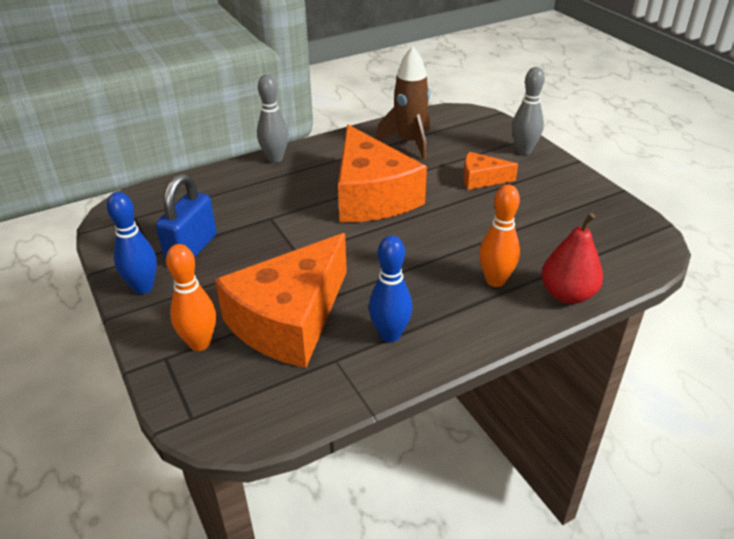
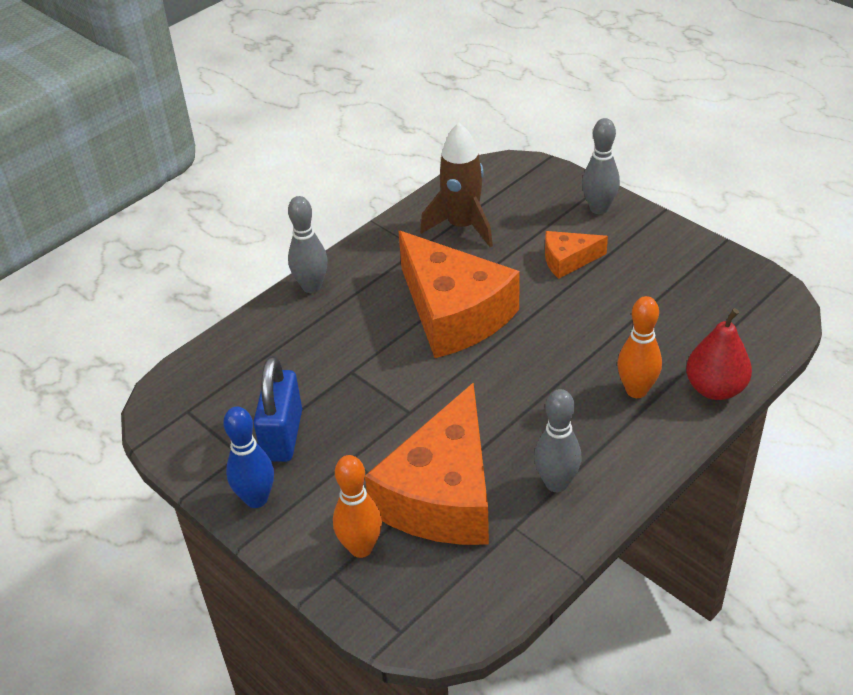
camera: 15 degrees left, 5 degrees up
(390, 335) = (556, 483): blue bowling pin -> grey bowling pin

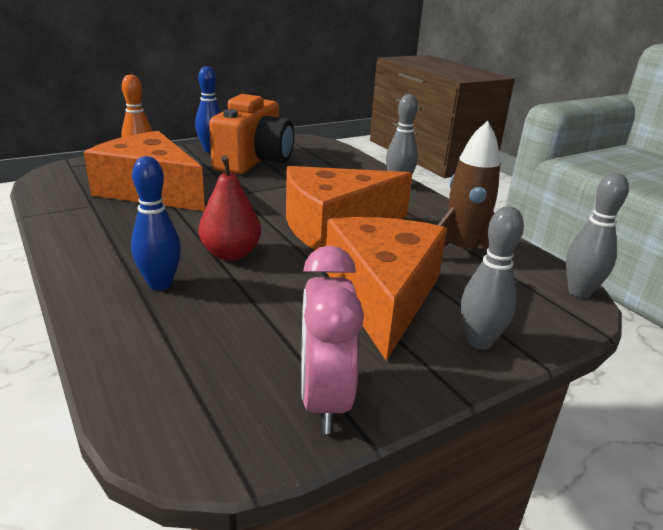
camera: 100 degrees right, 15 degrees down
(282, 435) = (254, 160): blue padlock -> orange camera
(556, 483) = (107, 226): grey bowling pin -> grey bowling pin (579, 292)
(568, 260) = (382, 295): orange cheese -> orange cheese, size x2.14
(636, 390) = (160, 284): orange bowling pin -> blue bowling pin
(705, 264) = (324, 399): none -> pink clock
(715, 388) = (110, 331): red pear -> red pear (231, 254)

